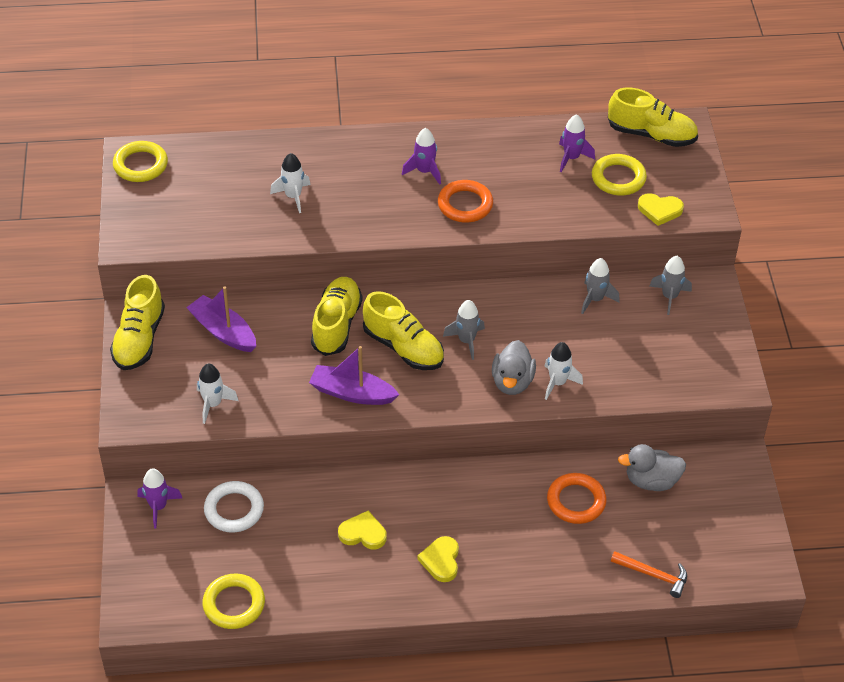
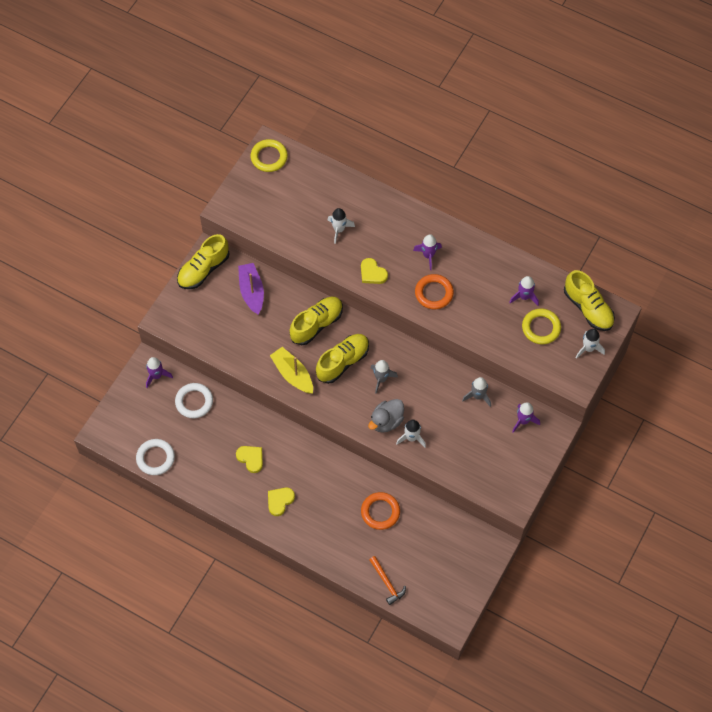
camera: 35 degrees right, 15 degrees up
(213, 404) = (214, 336): white rocket -> white rocket (588, 348)
(234, 604) = (155, 458): yellow ring -> white ring
(352, 393) = (292, 374): purple boat -> yellow boat
(403, 347) = (343, 362): yellow shoe -> yellow shoe turned 120 degrees counterclockwise
(651, 481) = (432, 526): grey duck -> none
(659, 210) = (547, 365): yellow heart -> yellow heart (372, 273)
(669, 297) = (523, 421): grey rocket -> purple rocket

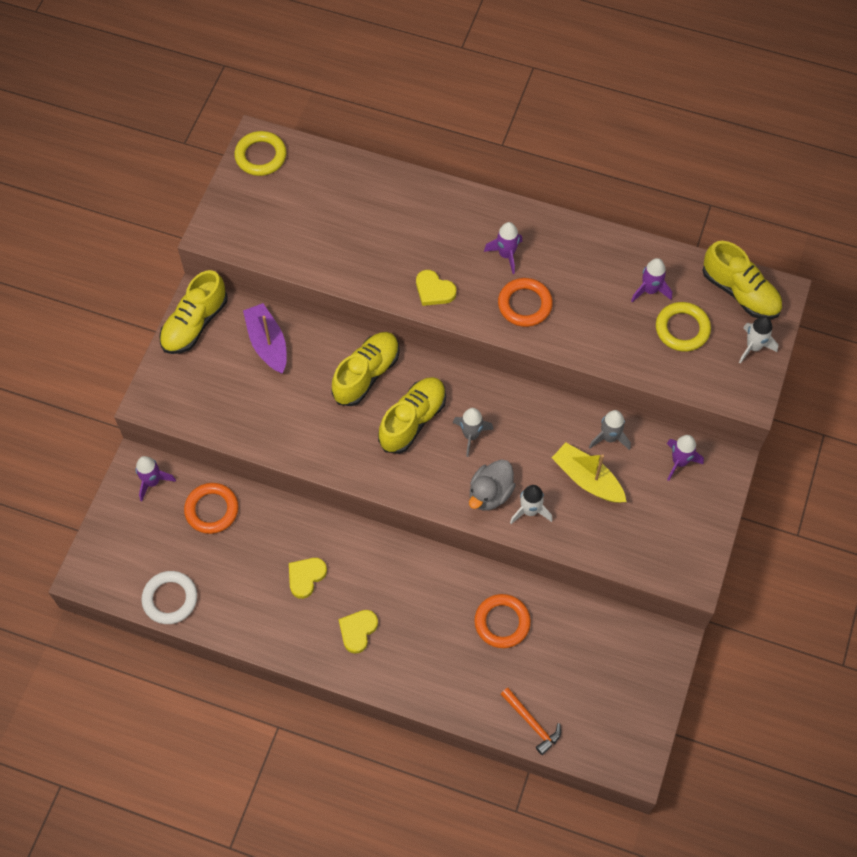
camera: 10 degrees left, 0 degrees up
(194, 402) = (212, 510): white ring -> orange ring
(251, 458) = (306, 577): yellow heart -> yellow heart turned 90 degrees counterclockwise
(292, 374) = (346, 449): yellow boat -> yellow boat (587, 479)
(339, 230) = (376, 238): white rocket -> none

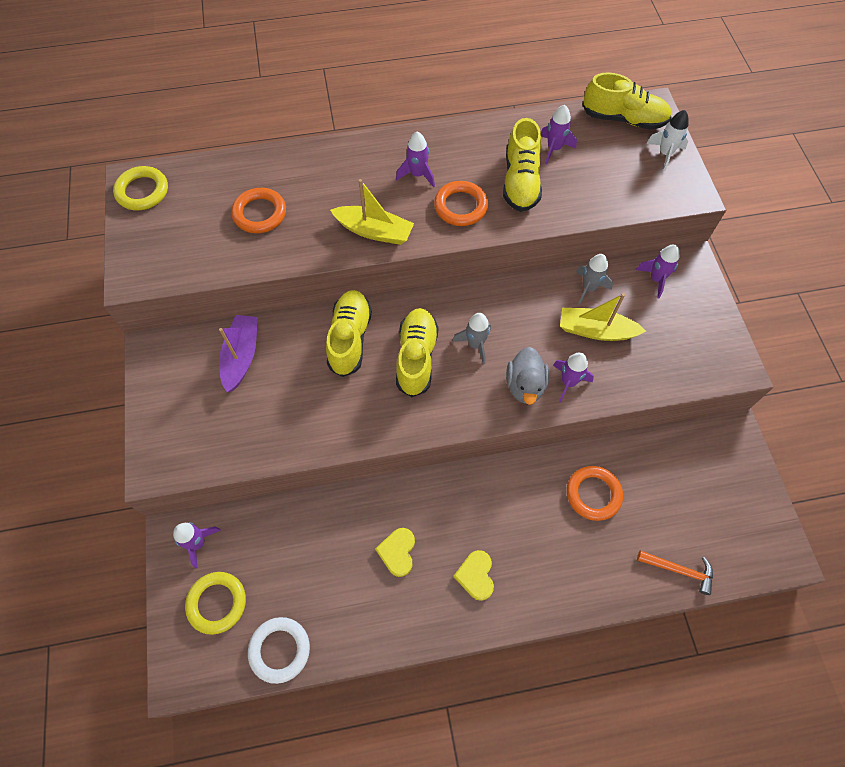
camera: 30 degrees left, 0 degrees up
(195, 324) = (160, 373): yellow shoe -> yellow shoe (520, 182)
(212, 510) = (271, 538): orange ring -> orange ring (260, 213)
(267, 343) = (241, 356): purple boat -> purple boat turned 60 degrees clockwise
(434, 290) = (374, 231): yellow heart -> yellow boat
(530, 511) = (568, 382): white rocket -> purple rocket
(682, 329) = (601, 166): yellow ring -> yellow ring (217, 603)

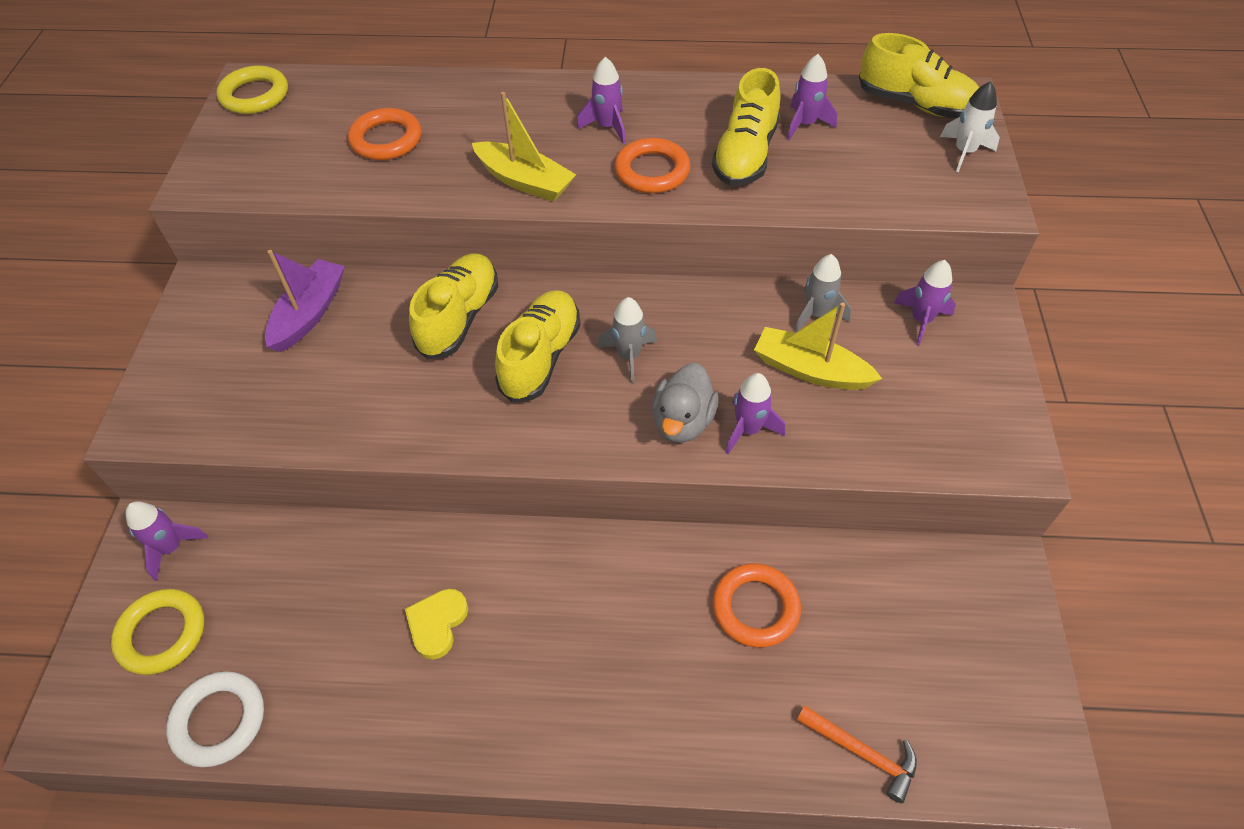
camera: 15 degrees right, 10 degrees down
(476, 575) = (539, 684): yellow heart -> none

